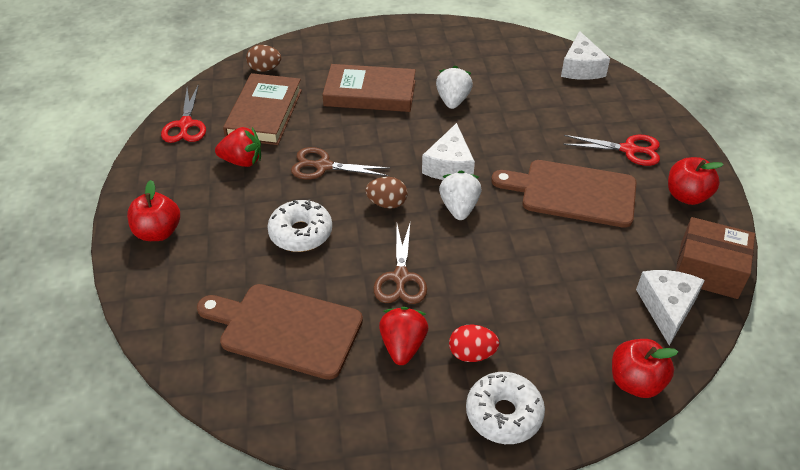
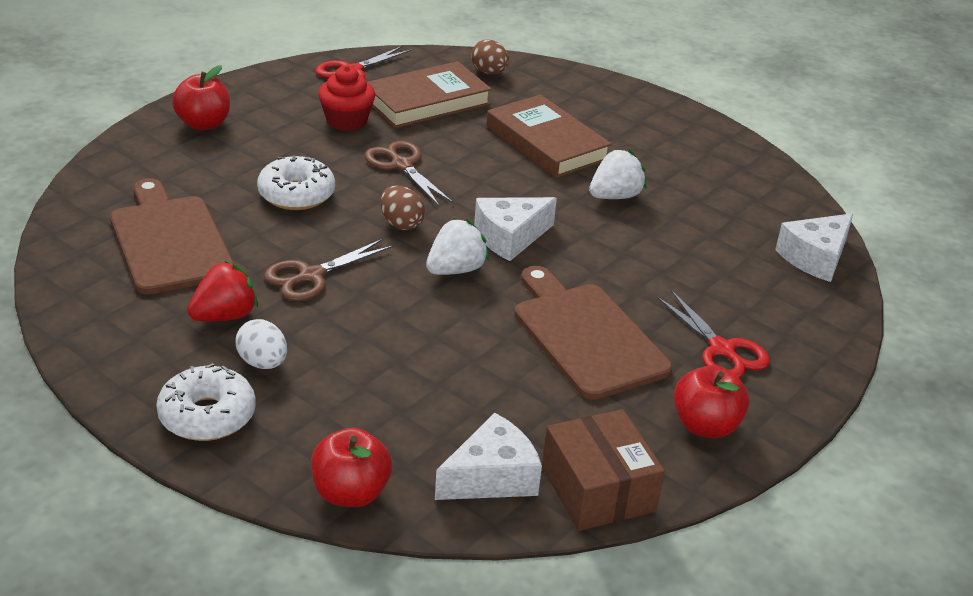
camera: 45 degrees right, 10 degrees down
(242, 161) = (346, 121): red strawberry -> red cupcake
(472, 354) = (262, 363): red egg -> white egg

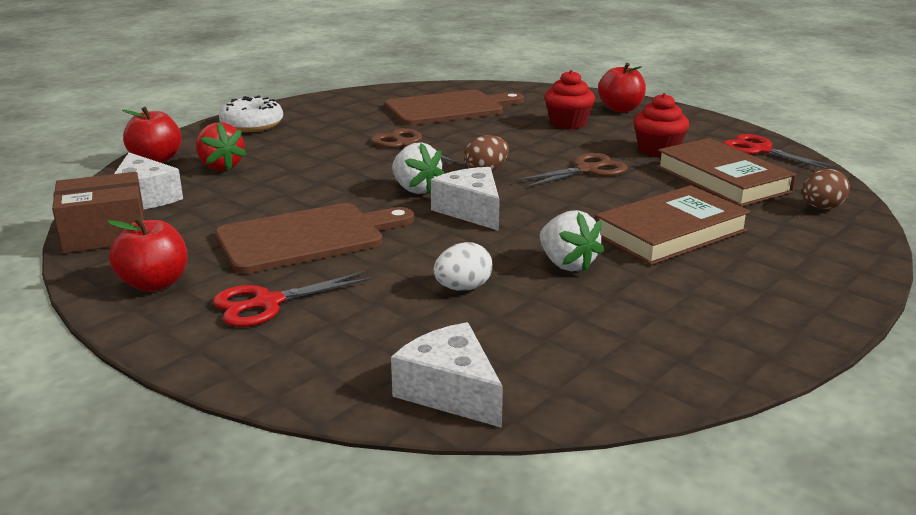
camera: 95 degrees right, 10 degrees down
(224, 316) = (357, 124): red strawberry -> red strawberry (220, 166)
(250, 162) = (568, 123): none -> red cupcake
(262, 363) = (302, 135): white egg -> white egg (463, 288)
(296, 194) = (523, 137): white donut -> none

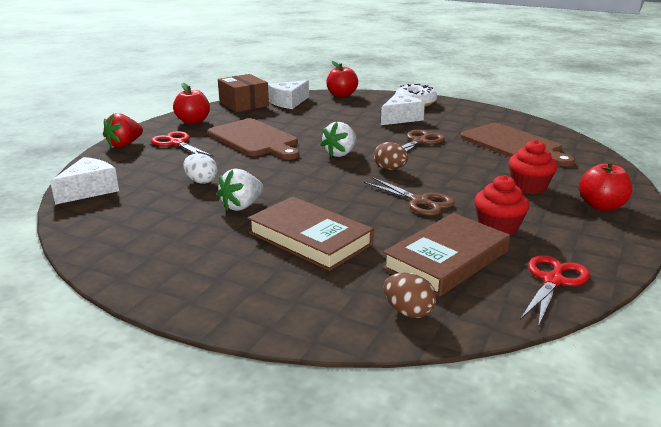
camera: 75 degrees right, 0 degrees up
(220, 166) = (342, 108): red strawberry -> red strawberry (124, 144)
(471, 211) = (314, 172): white cheese -> white cheese (400, 118)

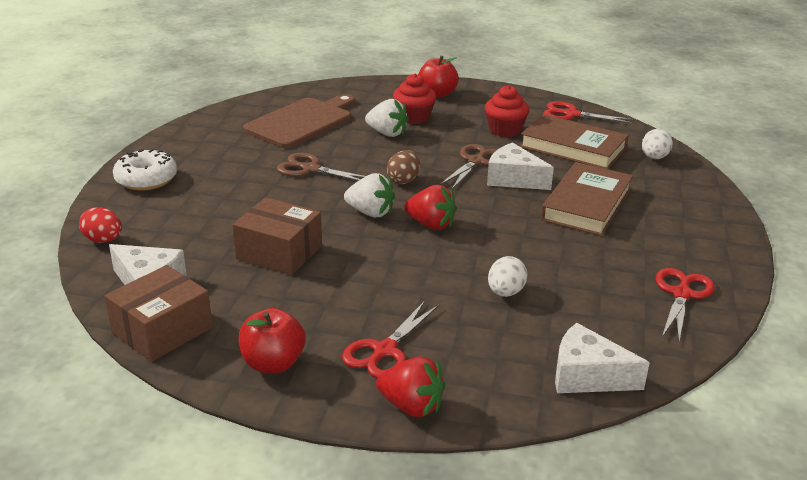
camera: 105 degrees left, 5 degrees up
(132, 247) = (682, 294): none -> red scissors
(242, 206) = (550, 251): white strawberry -> white strawberry (387, 133)
(255, 139) = (341, 283): brown cutting board -> none
(302, 128) = (279, 252): none -> brown box
(311, 170) = (431, 224): none -> red strawberry
(341, 95) = (103, 240): red apple -> red egg
(400, 118) = (221, 185): white cheese -> white cheese (513, 179)
(408, 312) = (654, 157): brown egg -> white egg

